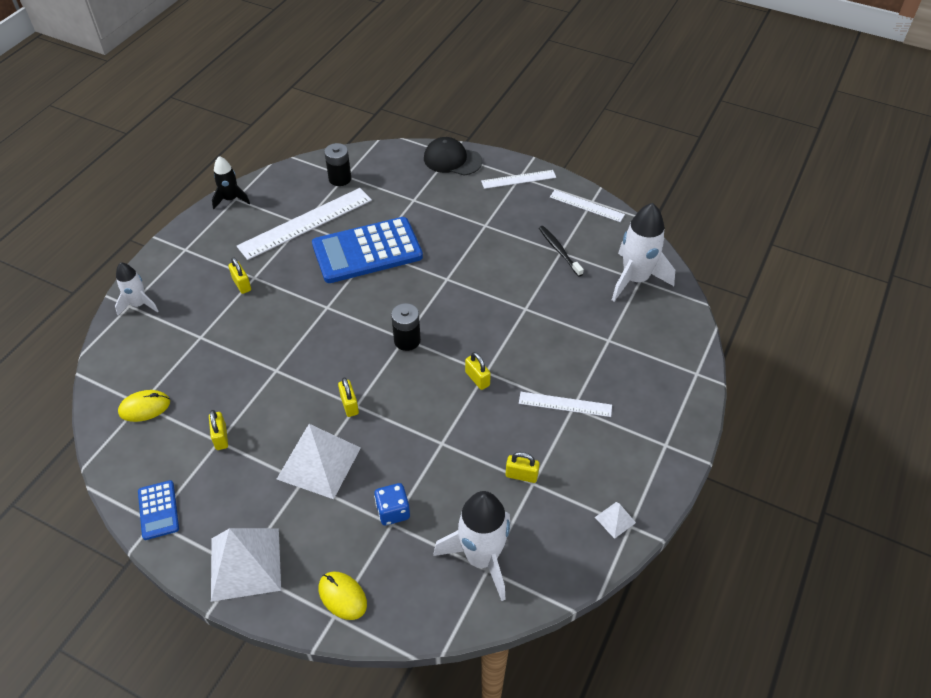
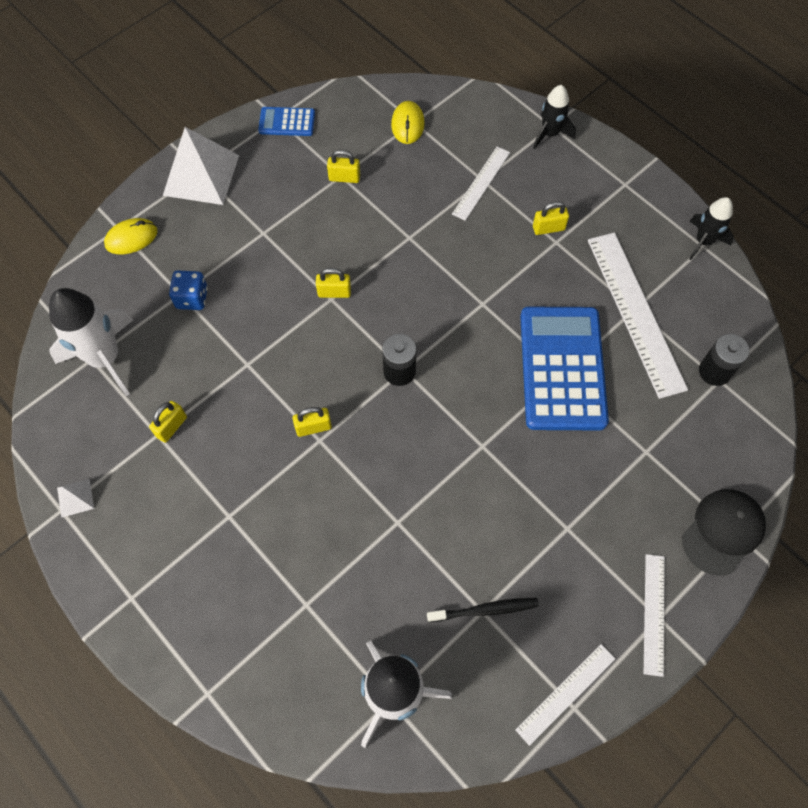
camera: 110 degrees right, 15 degrees up
(139, 304) = (550, 134): white rocket -> black rocket
(319, 463) = (276, 250): white pyramid -> none
(565, 404) = (236, 509): white ruler -> white ruler (481, 183)

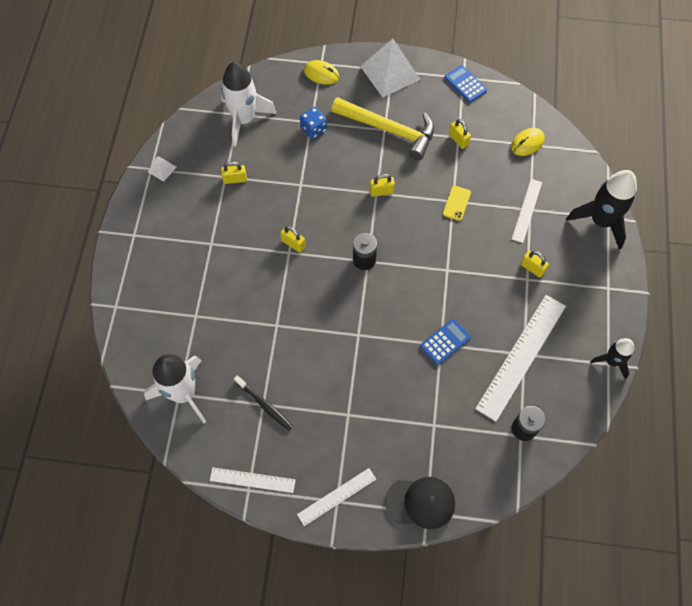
camera: 50 degrees right, 0 degrees up
(268, 229) = (389, 130): none -> yellow hammer
(334, 292) = (381, 191): yellow padlock -> yellow padlock turned 60 degrees counterclockwise
(415, 236) = (456, 203): none -> yellow phone
(481, 183) = (527, 210): white ruler -> white ruler turned 60 degrees counterclockwise
(550, 134) = (601, 221): black rocket -> black rocket, size x1.72
(562, 368) = (445, 342): blue calculator -> blue calculator, size x0.47

